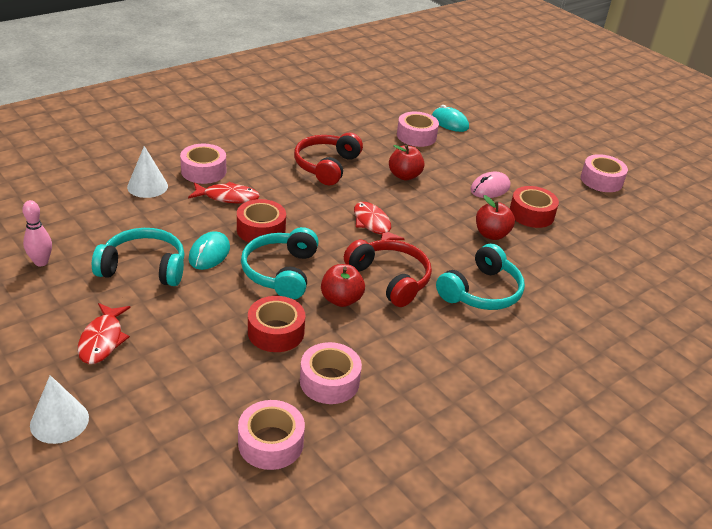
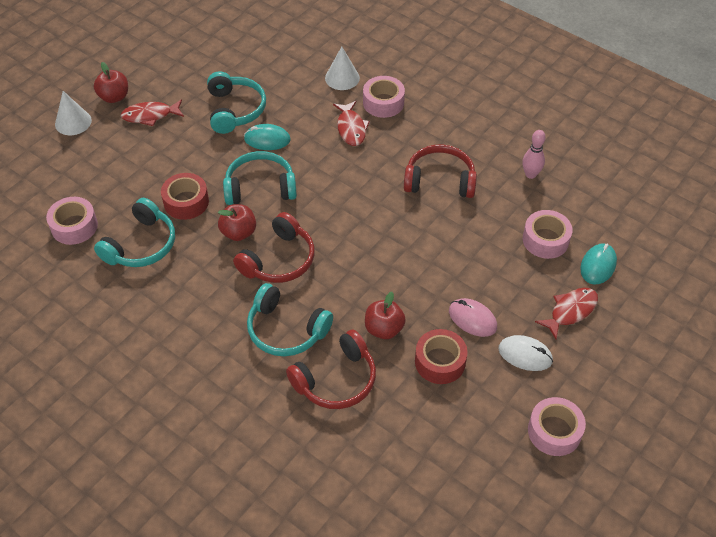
camera: 80 degrees right, 15 degrees up
(41, 262) = (221, 58): pink bowling pin -> pink bowling pin (530, 174)
(261, 230) = (313, 161): red tape -> none
(329, 381) = (141, 245): pink tape -> turquoise headphones
(373, 224) = (356, 233): red fish -> red fish (570, 311)
(404, 176) = (456, 243): red apple -> red apple (114, 97)
(530, 174) = (525, 355): none -> white mouse
(544, 273) = (336, 380): none -> red headphones

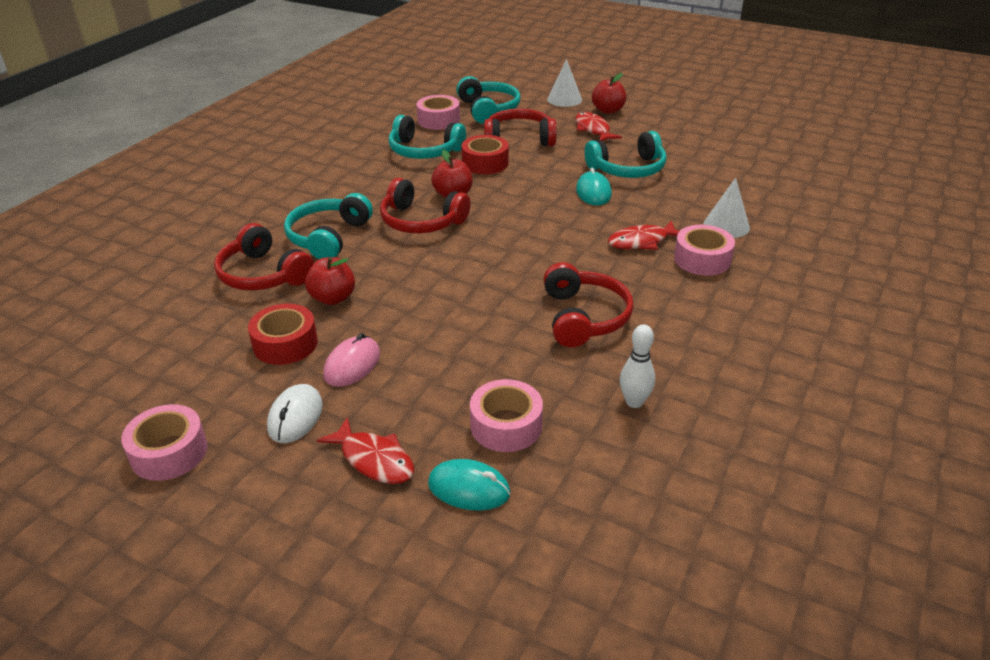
camera: 80 degrees right, 15 degrees down
(147, 170) = (519, 139): none -> red headphones
(260, 187) = (520, 198): turquoise headphones -> turquoise headphones (488, 110)
(530, 174) = (634, 402): pink bowling pin -> white bowling pin

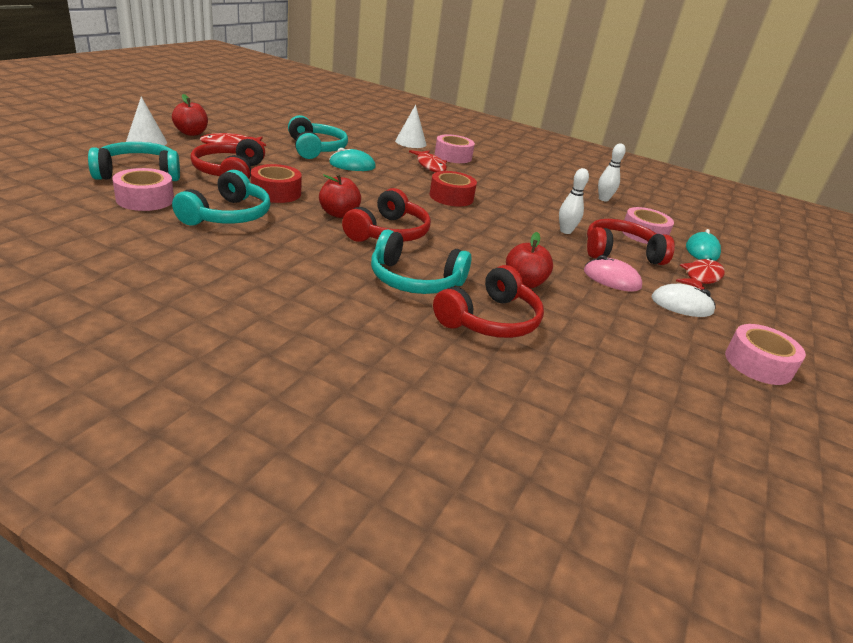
camera: 95 degrees left, 5 degrees down
(285, 344) = (598, 308): red tape -> red tape (451, 197)
(479, 342) = (565, 231): none -> white bowling pin
(583, 317) = (526, 197): red headphones -> red headphones (620, 253)

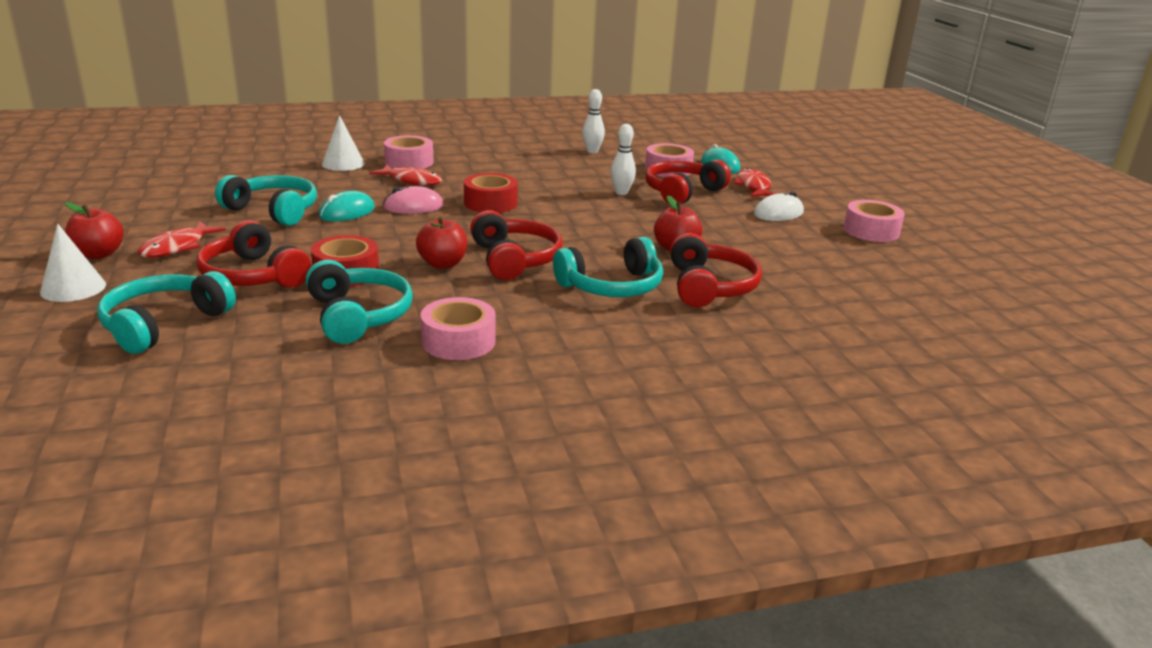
camera: 40 degrees left, 5 degrees down
(145, 199) = (243, 344): pink tape -> pink tape (458, 341)
(611, 279) = (714, 216): pink mouse -> pink mouse (413, 206)

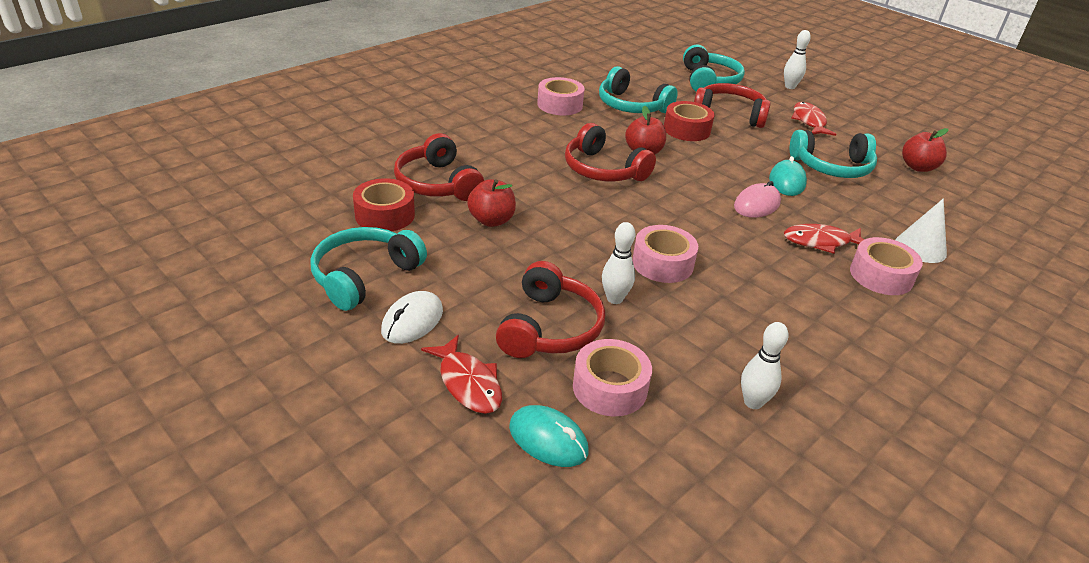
camera: 150 degrees right, 10 degrees up
(73, 288) = (790, 87): white cone -> white bowling pin
(98, 254) = (831, 106): red apple -> red apple (918, 167)
(490, 203) = (708, 231): red tape -> red tape (385, 215)
(612, 286) = (510, 164): turquoise headphones -> turquoise headphones (365, 276)
(871, 231) = (288, 321): pink tape -> pink tape (662, 263)

